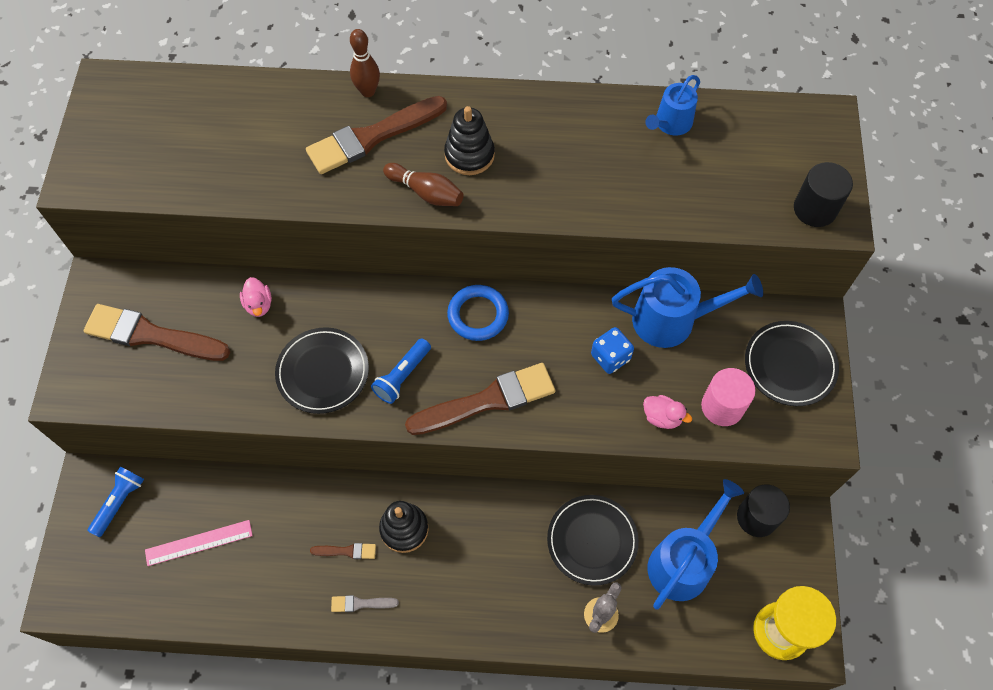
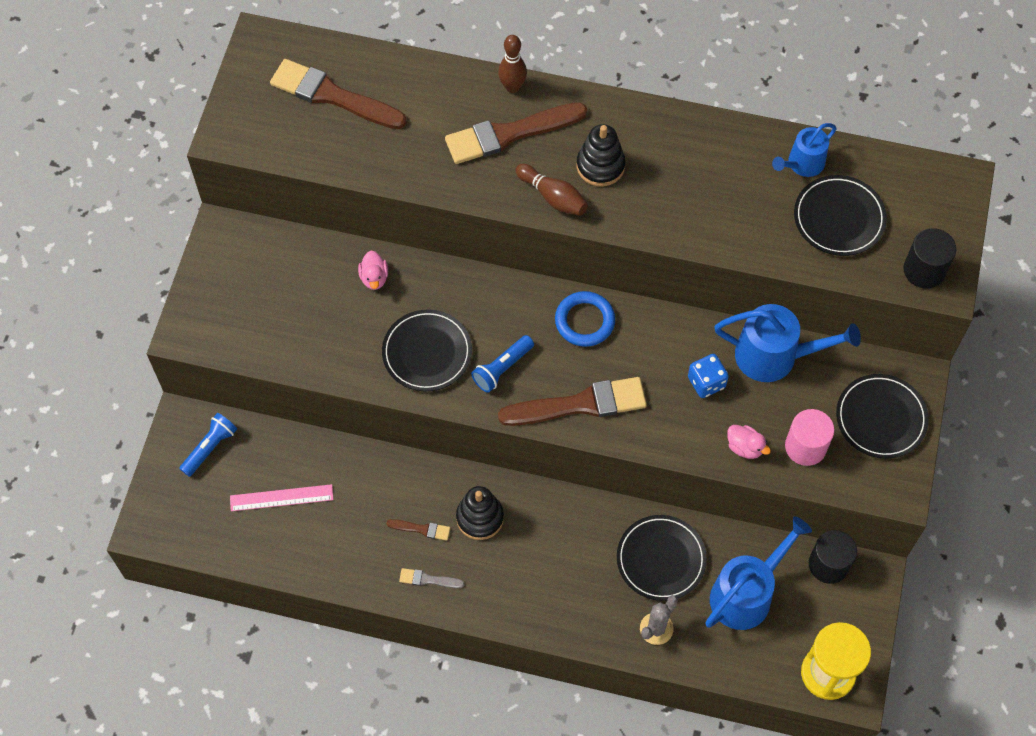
camera: 10 degrees right, 0 degrees up
(151, 335) = (268, 291): brown brush -> brown brush (332, 96)
(718, 170) = (839, 218): none -> black plate

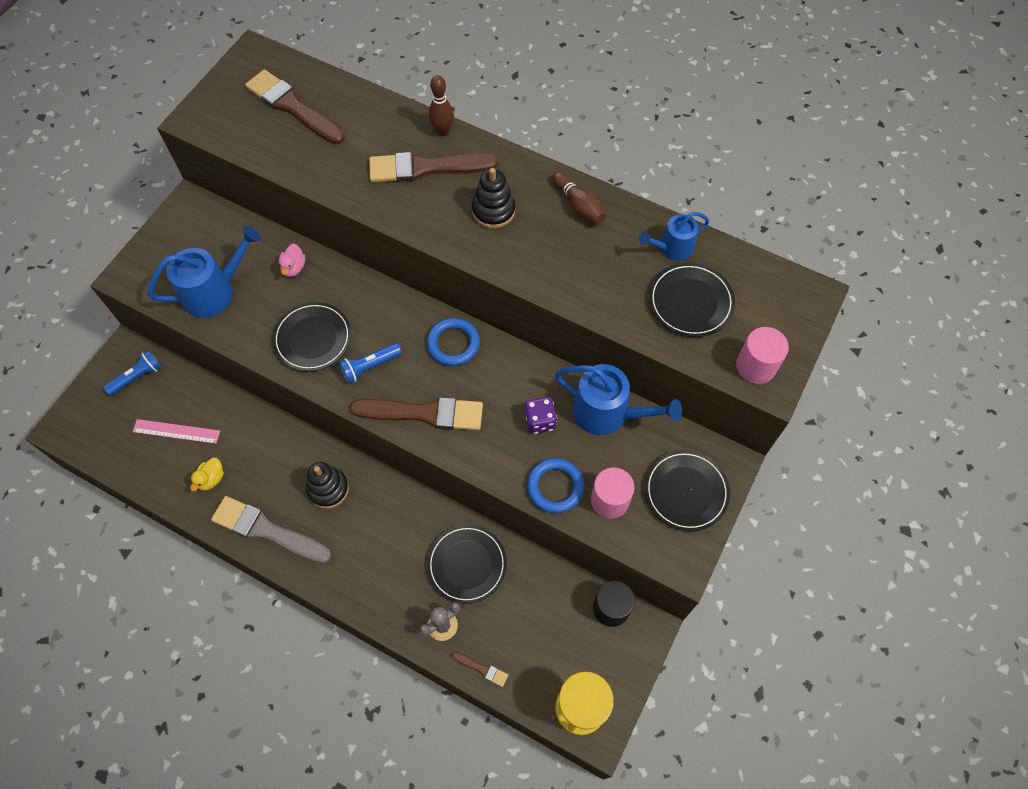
camera: 15 degrees right, 0 degrees up
(343, 540) = (211, 479): none -> yellow duck
(421, 529) = (277, 486): brown brush -> brown brush (482, 669)
(428, 579) = (267, 530): grey brush -> grey brush, size x2.25
(553, 197) = (443, 227): brown bowling pin -> brown bowling pin (578, 205)
(706, 382) = (540, 421): blue dice -> purple dice
(745, 447) = (555, 487): pink duck -> blue ring
(746, 594) = (530, 615): blue watering can -> blue watering can (214, 292)
(924, 270) = (755, 366): black cylinder -> pink cylinder

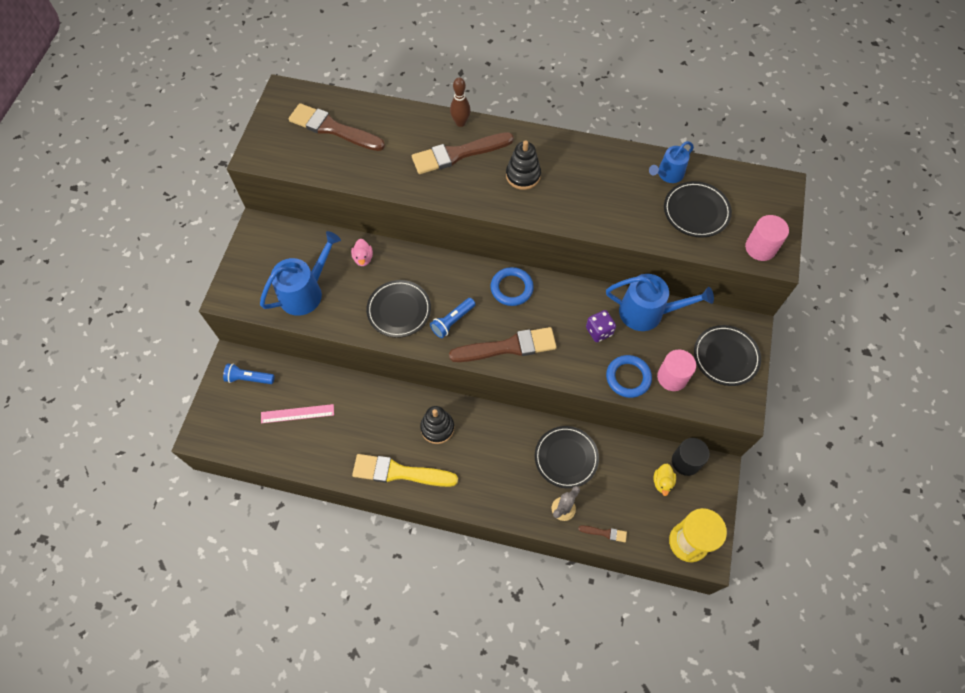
camera: 15 degrees left, 0 degrees up
(137, 377) = (249, 378): blue flashlight -> blue flashlight turned 120 degrees counterclockwise
(211, 479) = (340, 444): yellow duck -> yellow duck (662, 482)
(267, 530) = (399, 472): grey brush -> yellow brush
(578, 205) = (586, 157): brown bowling pin -> none

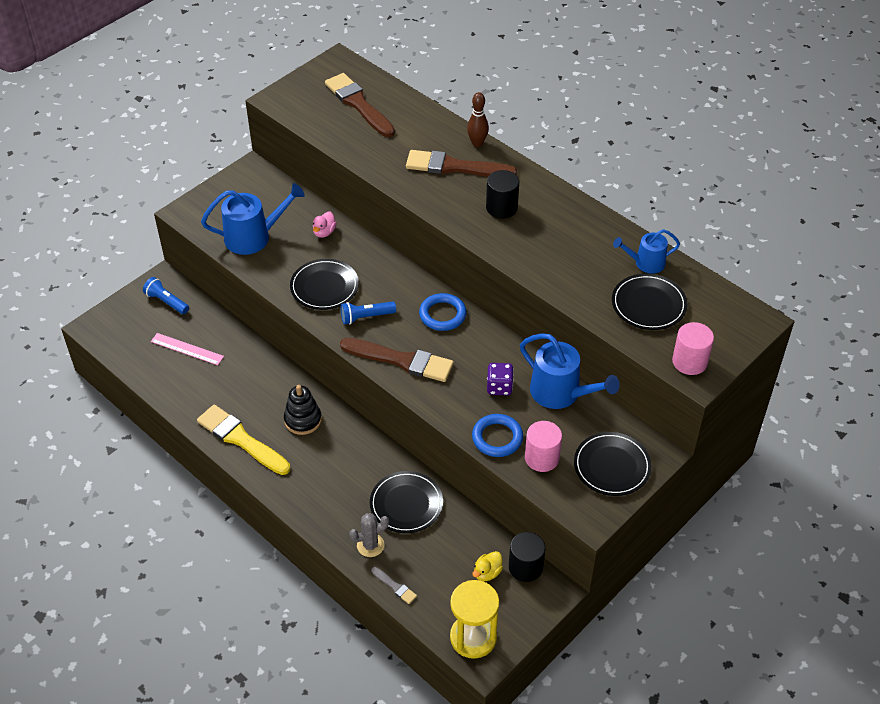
camera: 30 degrees right, 15 degrees down
(523, 175) = (501, 208): black stacking toy -> black cylinder
(605, 533) = (395, 586): brown brush -> grey brush

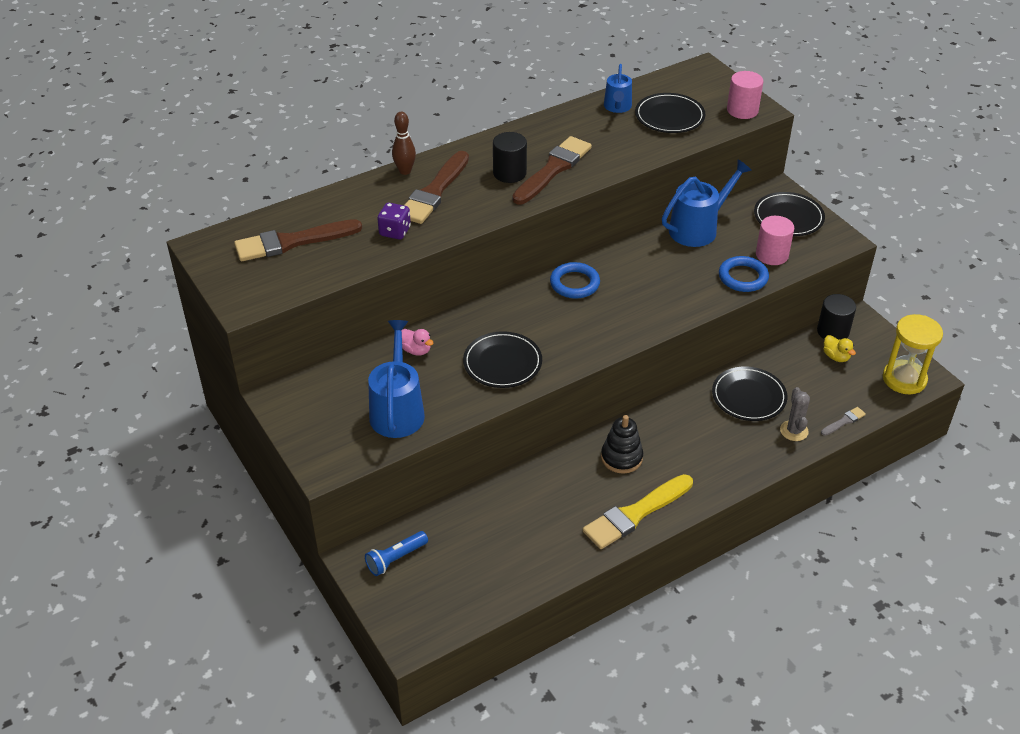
camera: 75 degrees left, 5 degrees down
(187, 349) = (483, 547): pink ruler -> none
(366, 317) = (559, 338): blue flashlight -> none
(401, 360) = (628, 322): brown brush -> brown brush (553, 169)
(499, 387) = (681, 264): purple dice -> purple dice (395, 231)

